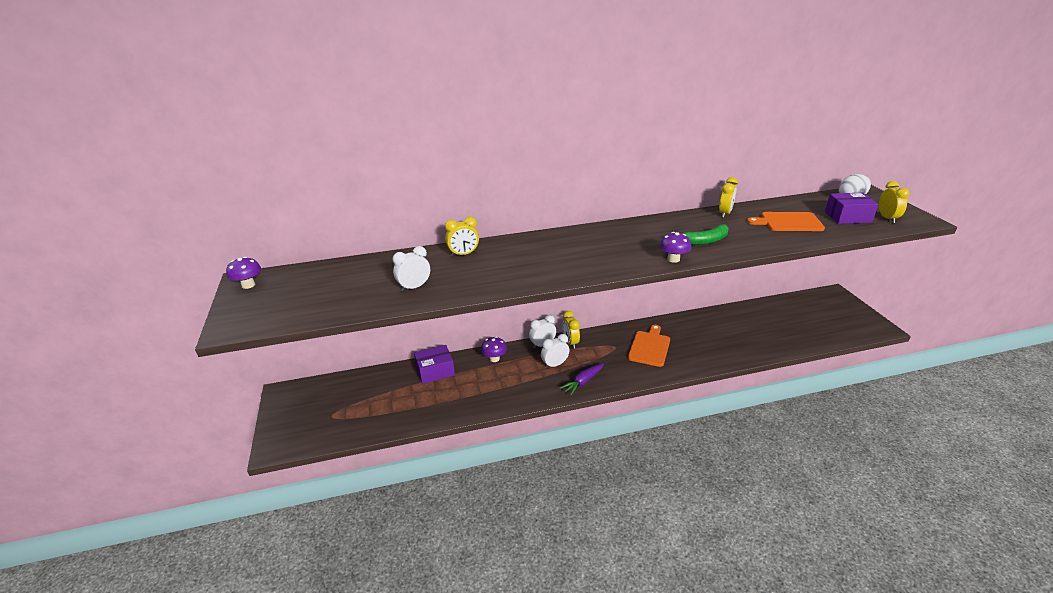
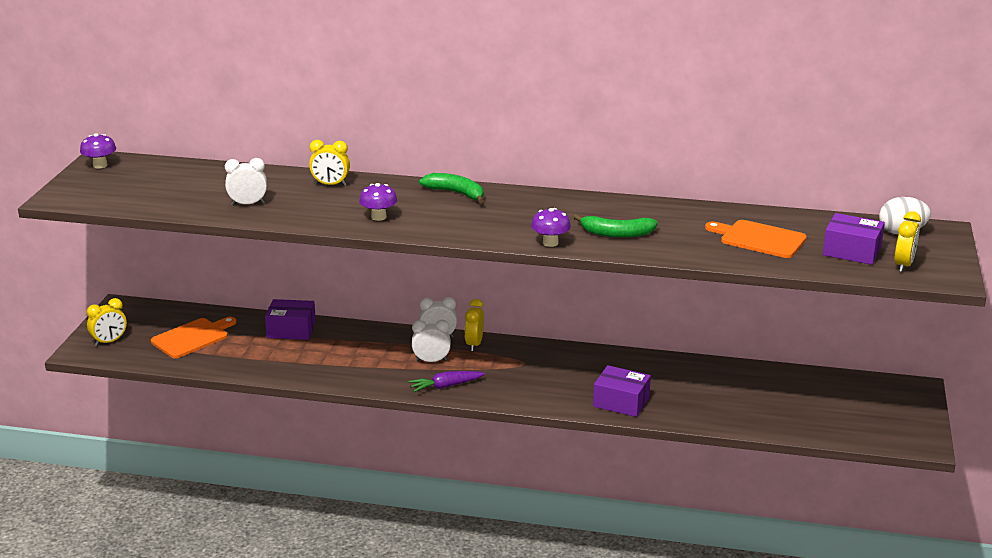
camera: 25 degrees right, 5 degrees down
(494, 358) = (368, 336): purple mushroom -> purple mushroom (379, 217)
(562, 238) = (456, 193): none -> green banana
(649, 347) = (567, 375): orange cutting board -> orange cutting board (192, 337)
(700, 356) = (621, 402): none -> purple box
(725, 213) = (693, 211): yellow clock -> yellow clock (109, 342)

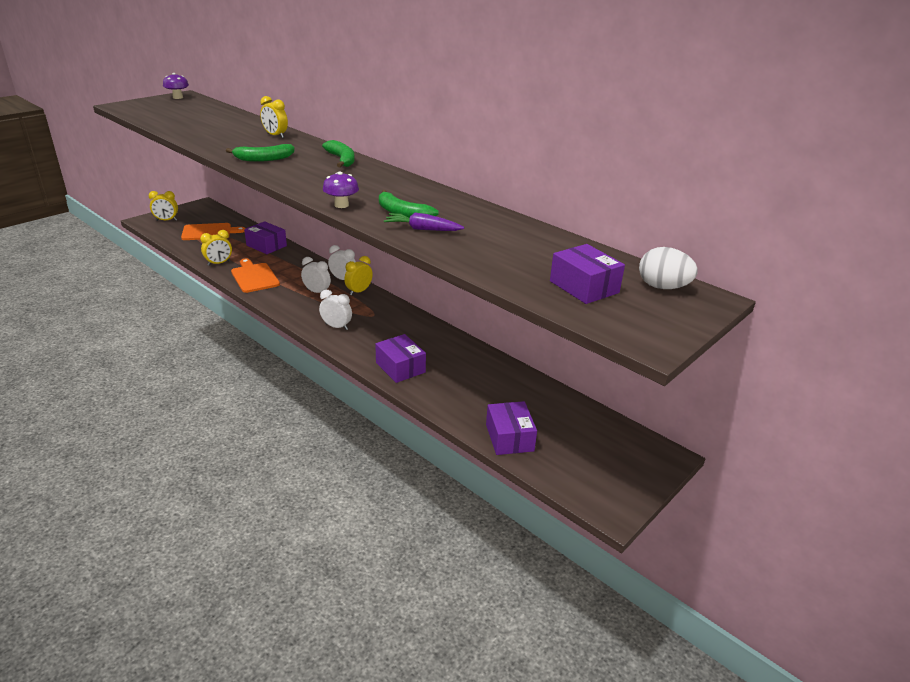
camera: 30 degrees right, 5 degrees up
(248, 204) = (206, 133): white clock -> white clock (336, 327)
(379, 217) = (264, 159): purple mushroom -> green banana
(446, 386) = (301, 311): purple carrot -> purple carrot (422, 229)
(759, 239) = (513, 251): orange cutting board -> orange cutting board (254, 277)
(788, 423) = (509, 438): none -> purple box
(903, 265) = (618, 315): yellow clock -> yellow clock (219, 263)

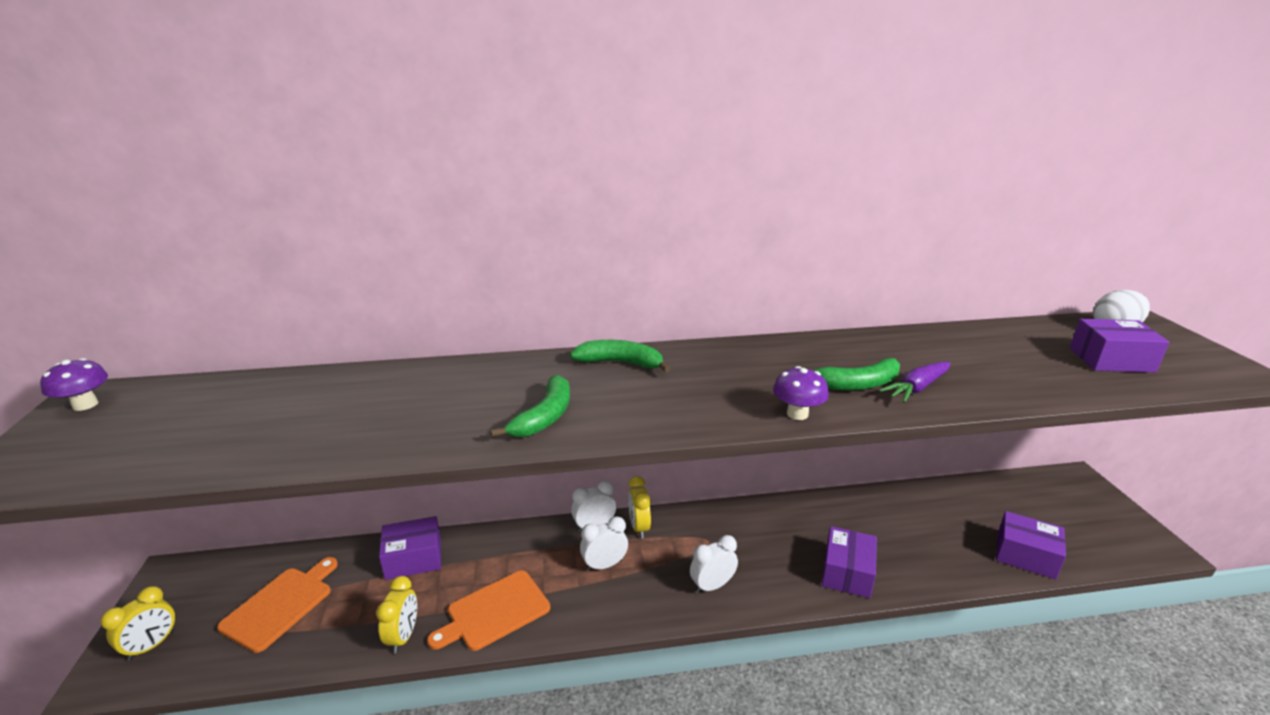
camera: 50 degrees left, 5 degrees down
(254, 277) = (495, 612): orange cutting board -> orange cutting board turned 45 degrees counterclockwise
(275, 136) = (451, 378): yellow clock -> none
(400, 367) = (847, 572): purple box -> purple box turned 75 degrees counterclockwise

